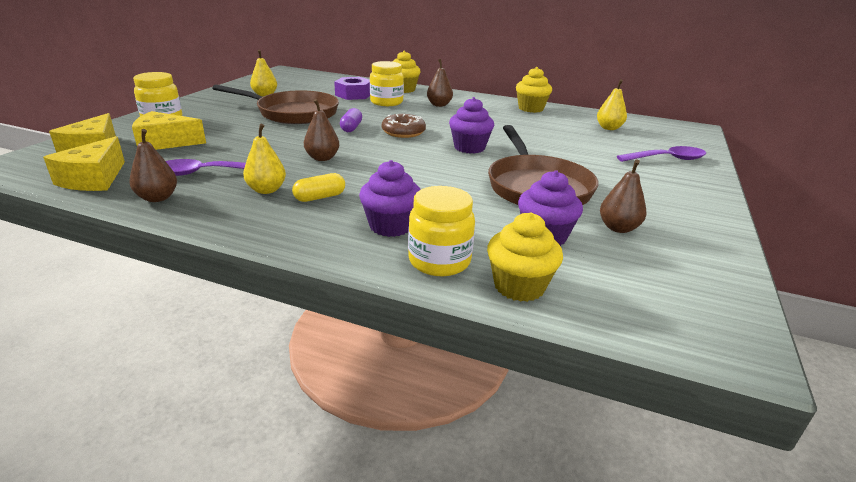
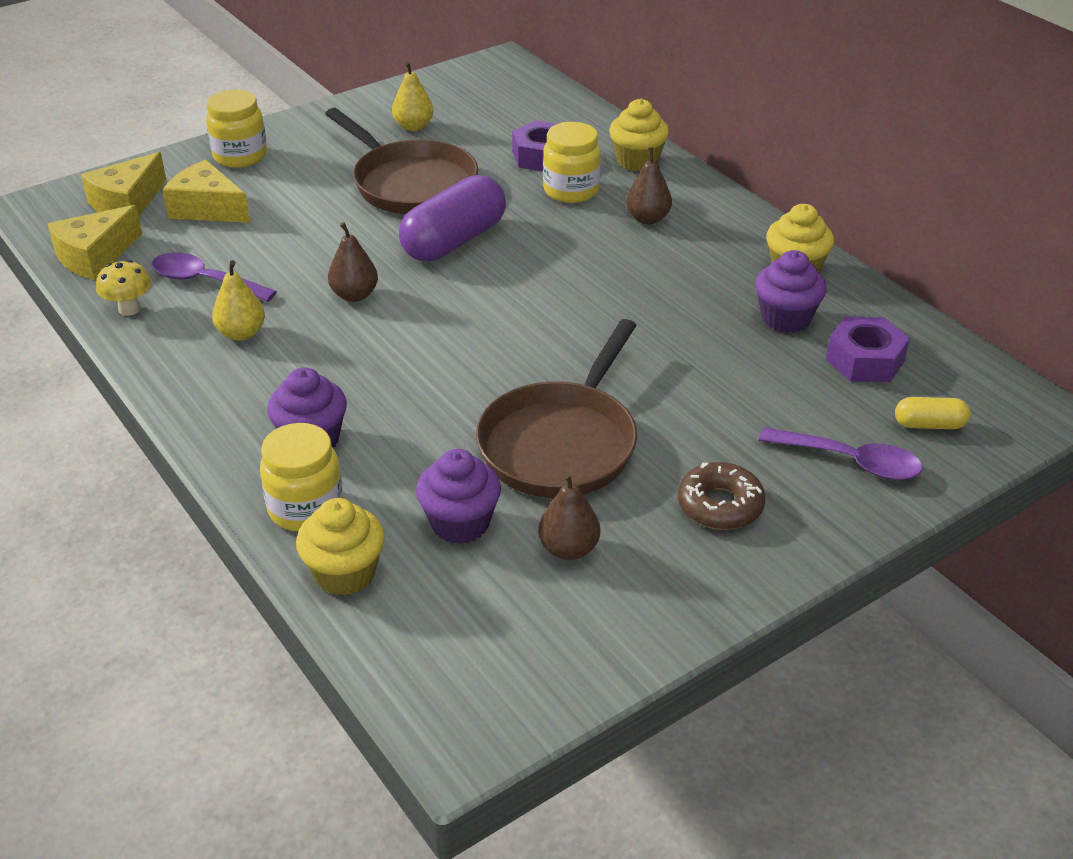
camera: 35 degrees right, 10 degrees up
(157, 198) = (129, 309): brown pear -> yellow mushroom
(320, 197) = (284, 366): yellow capsule -> yellow capsule (929, 425)
(351, 128) = (454, 241): purple capsule -> purple capsule, size x2.10
(403, 132) = (515, 271): brown donut -> brown donut (720, 505)
(469, 148) = (569, 335): purple cupcake -> purple cupcake (785, 318)
(609, 128) = (865, 360): yellow pear -> purple nut

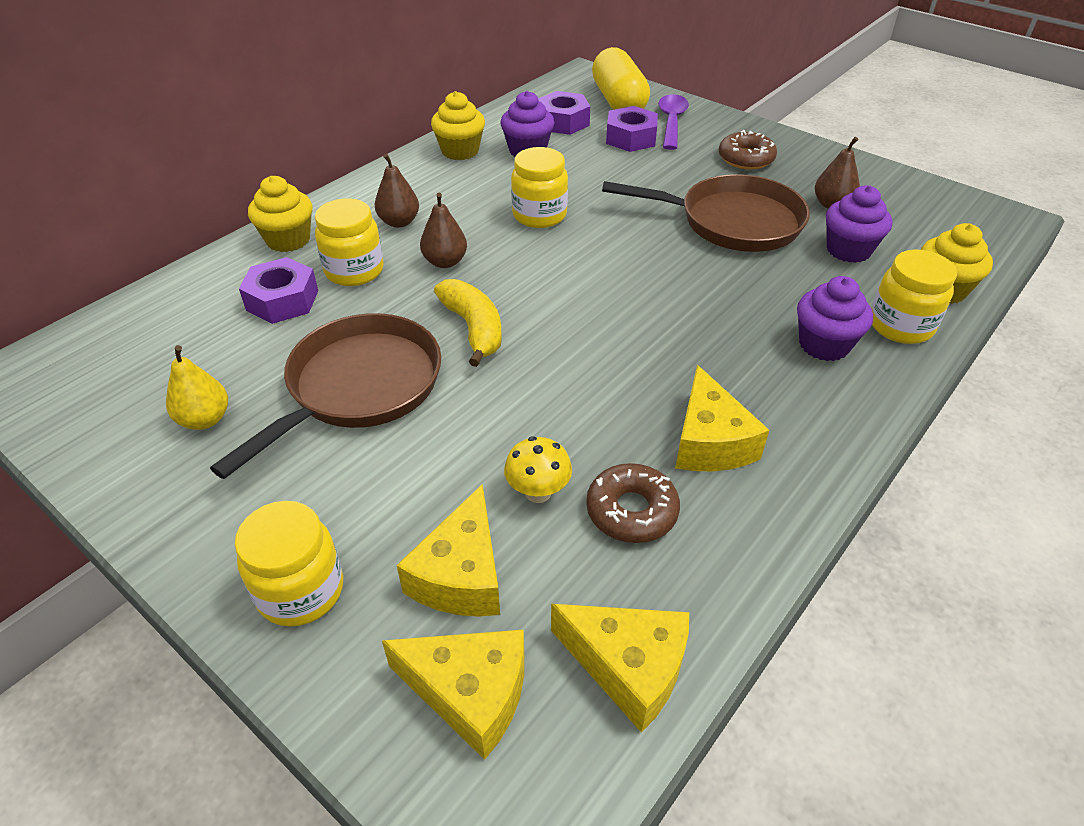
camera: 105 degrees left, 5 degrees up
(129, 309) = (723, 566): yellow mushroom -> yellow mushroom (538, 492)
(204, 281) = (631, 511): purple spoon -> brown donut
(241, 333) = (709, 441): yellow pear -> yellow cheese
(354, 295) = (600, 375): brown pear -> brown pear (445, 262)
(454, 241) = (473, 328): purple capsule -> yellow banana
(629, 304) = (539, 215): none -> yellow jar
(805, 410) = (631, 138): none -> purple nut
(929, 425) = (619, 101): yellow capsule -> yellow capsule, size x2.10

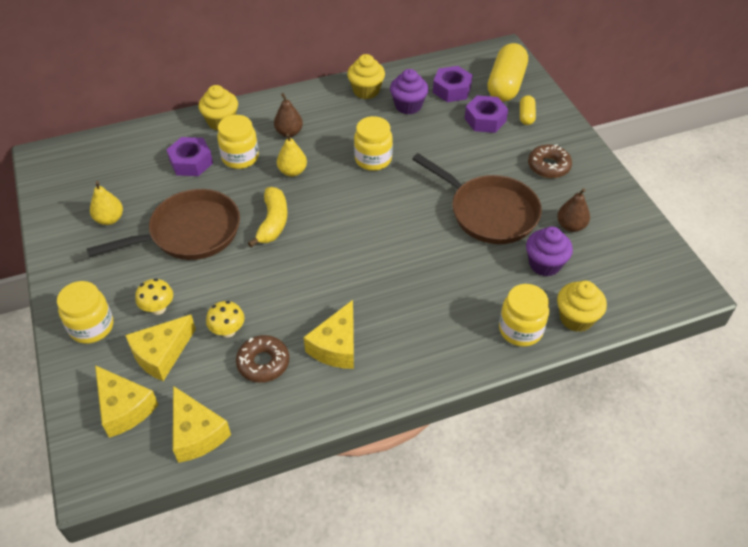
camera: 30 degrees right, 5 degrees up
(397, 510) = (158, 308): none -> yellow mushroom
(445, 262) = (292, 171): brown pear -> yellow pear
(671, 122) = (526, 116): purple spoon -> yellow capsule
(824, 344) = (459, 320): purple cupcake -> none

